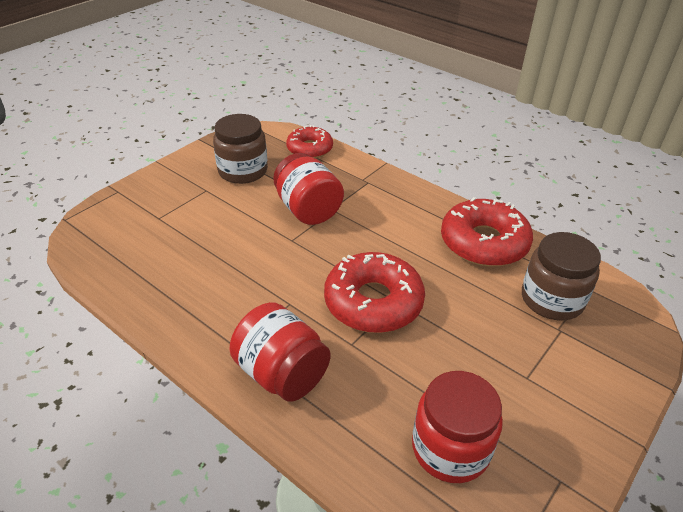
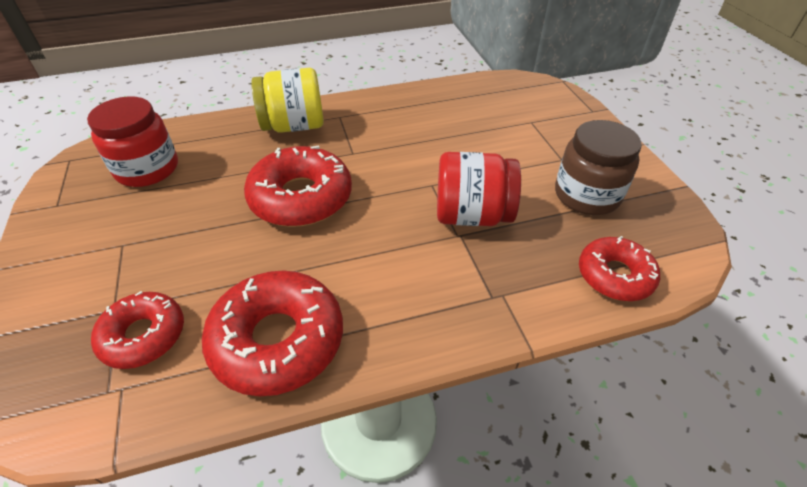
camera: 125 degrees right, 5 degrees up
(282, 373) = (294, 126): red jar -> yellow jar
(552, 299) = (143, 336): brown jar -> red donut

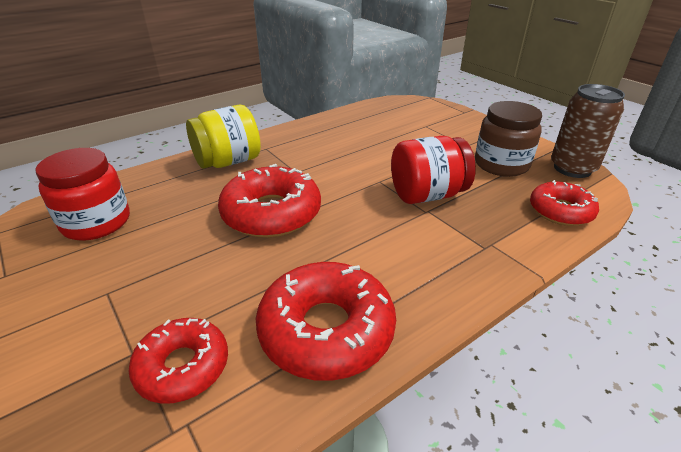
camera: 20 degrees left, 10 degrees down
(674, 221) = (572, 168): none -> brown can

